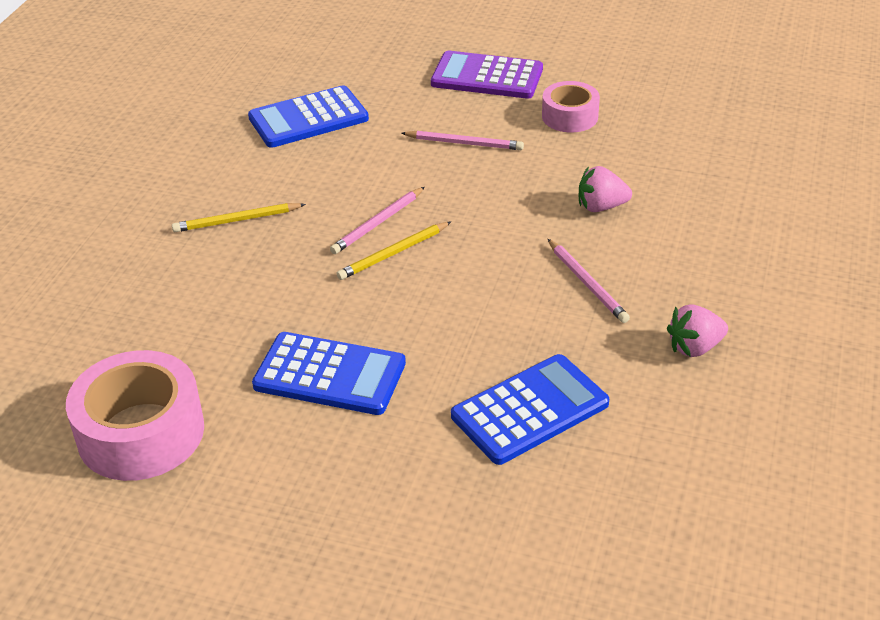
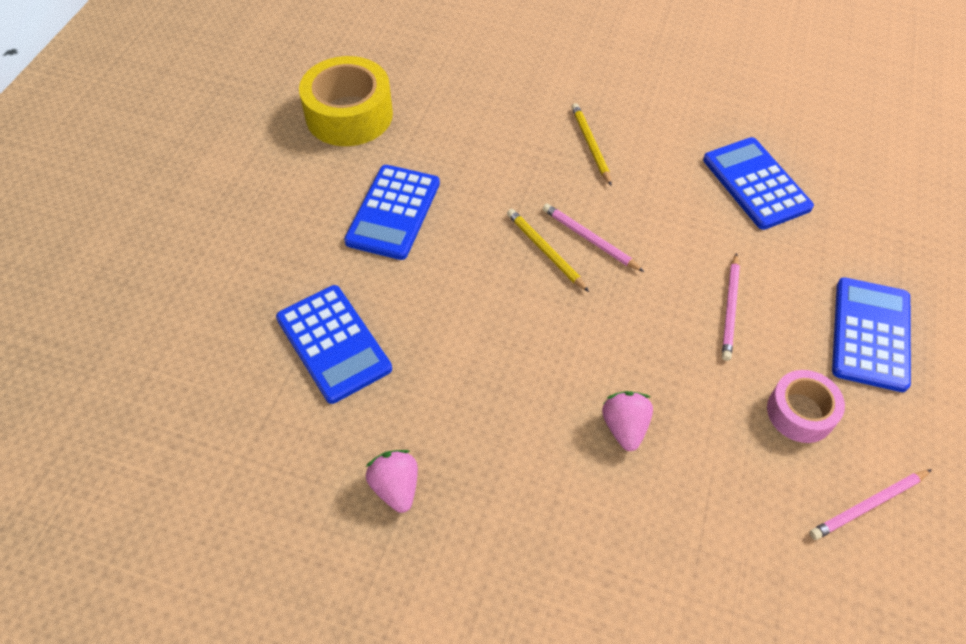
camera: 90 degrees right, 15 degrees up
(141, 432) = (349, 115): pink tape -> yellow tape
(487, 77) = (870, 334): purple calculator -> blue calculator
(587, 283) = (497, 402): pink pencil -> pink pencil (868, 506)

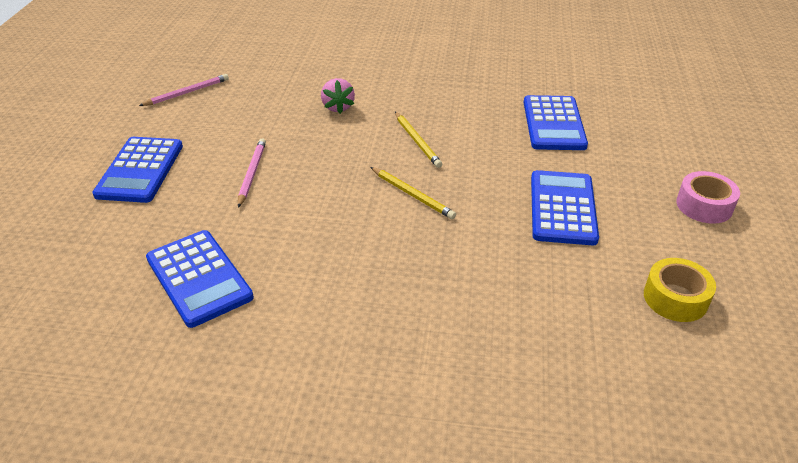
camera: 170 degrees right, 15 degrees down
(333, 343) = (553, 124): blue calculator -> blue calculator turned 135 degrees counterclockwise
(349, 115) = (675, 298): yellow tape -> yellow tape, size x0.59
(396, 487) = (474, 73): pink strawberry -> none
(589, 239) = (374, 208): pink pencil -> none
(590, 145) = (384, 298): yellow pencil -> yellow pencil (417, 141)
(800, 412) = (215, 125): pink tape -> pink tape (704, 206)

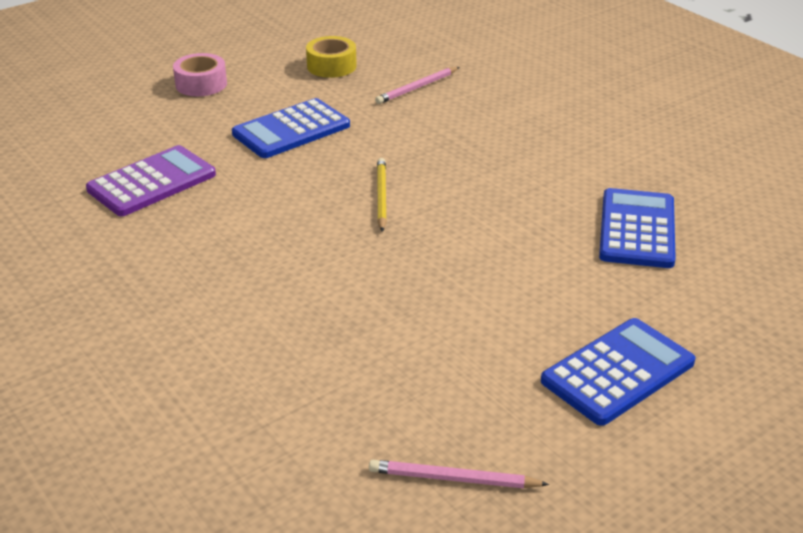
camera: 135 degrees left, 5 degrees down
(251, 173) = (498, 296): pink pencil -> pink pencil (417, 88)
(338, 107) = (303, 325): pink strawberry -> none
(417, 141) = (294, 237): yellow pencil -> none
(553, 124) = (152, 182): blue calculator -> purple calculator

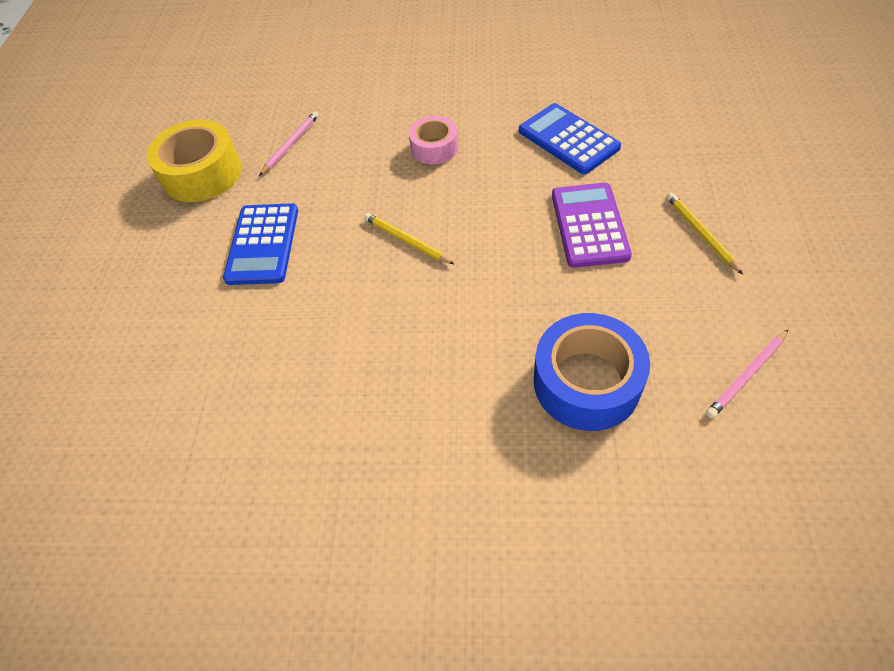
camera: 45 degrees left, 20 degrees up
(152, 182) = (236, 373): purple calculator -> purple calculator (589, 225)
(201, 84) = (126, 265): pink tape -> pink tape (434, 148)
(331, 66) = (202, 173): yellow tape -> yellow tape, size x1.69
(331, 371) = (586, 382): none -> blue tape
(417, 88) = (290, 144): pink pencil -> pink pencil turned 150 degrees counterclockwise
(618, 372) = (700, 233): blue calculator -> yellow pencil

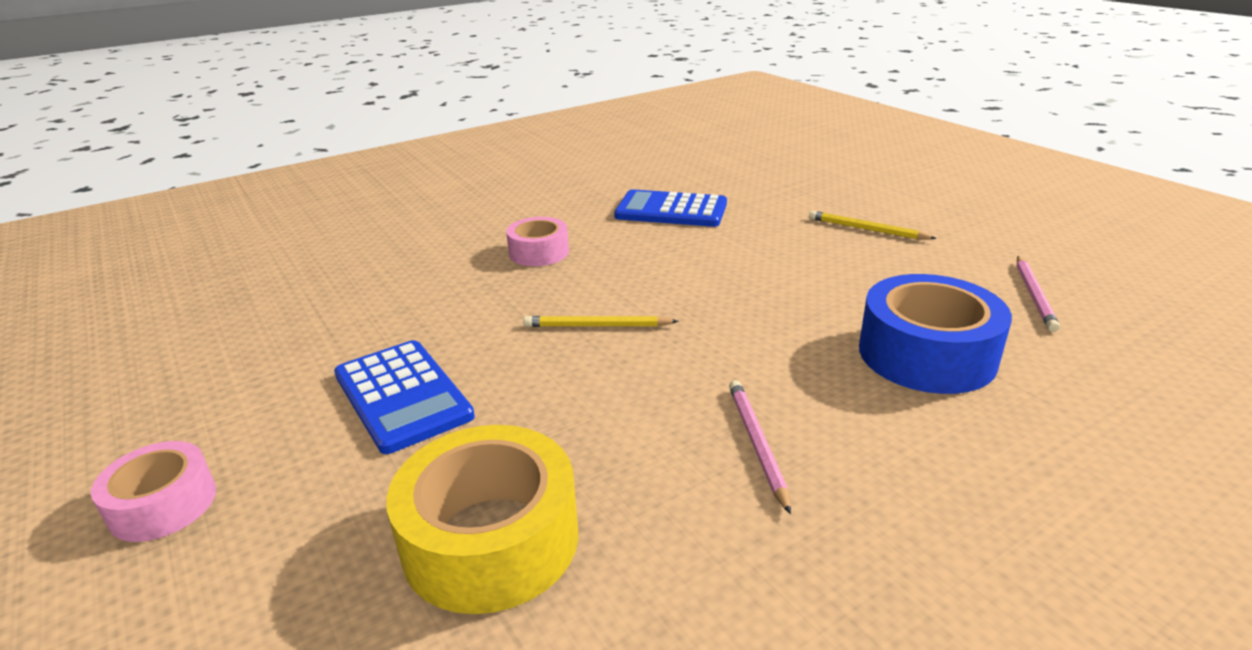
camera: 40 degrees left, 25 degrees down
(124, 263) = (163, 504): none -> pink tape
(202, 173) = (224, 365): yellow tape -> yellow tape (491, 539)
(290, 144) = (344, 301): pink pencil -> pink pencil (756, 444)
(589, 225) = (769, 254): purple calculator -> none

